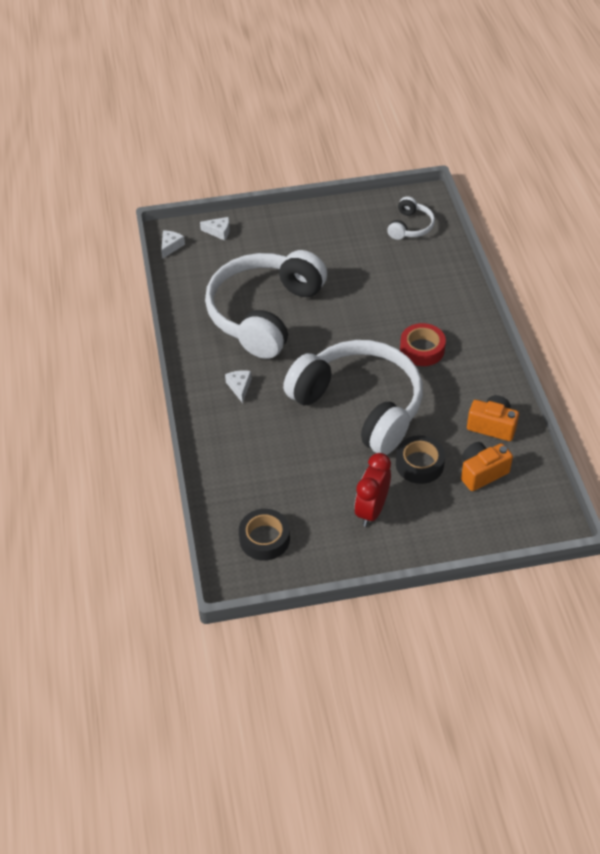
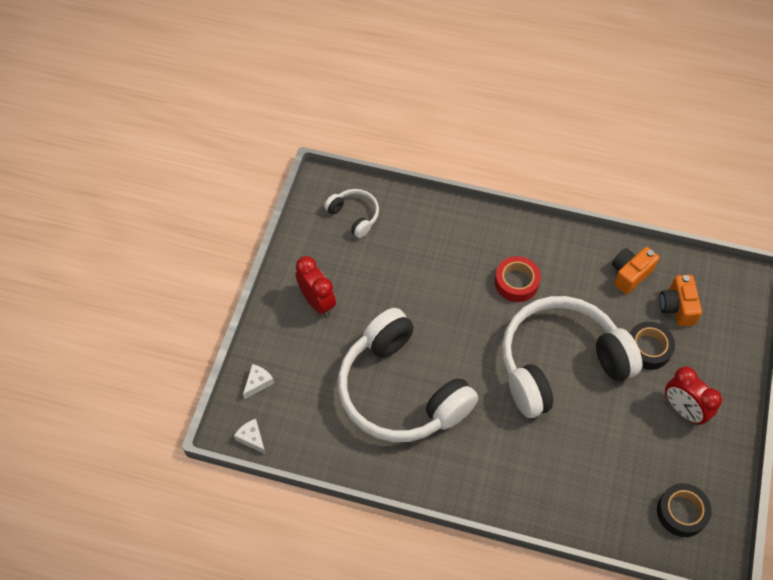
camera: 65 degrees left, 10 degrees up
(239, 387) = (488, 455): white cheese -> none
(312, 236) = (317, 302): none -> red clock

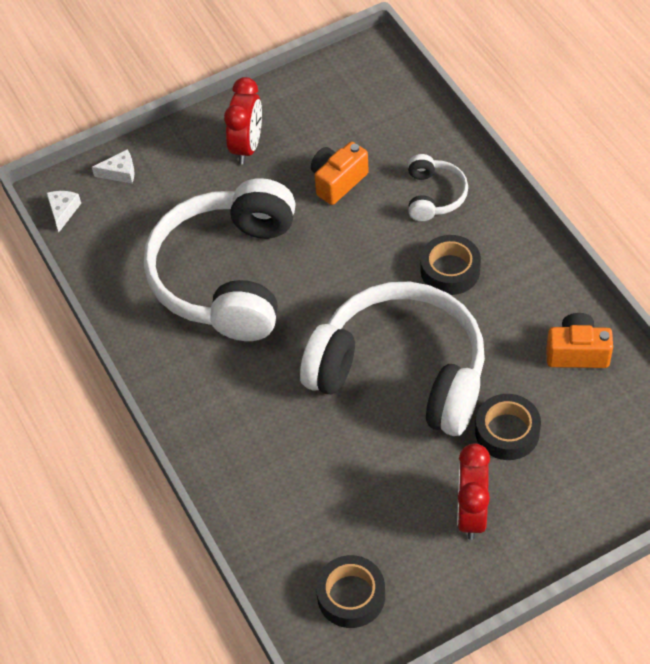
camera: 50 degrees right, 5 degrees down
(354, 215) = (369, 99): white headphones -> white headphones (434, 195)
(516, 282) = (450, 270): red tape -> black tape
(677, 307) = (588, 421): orange camera -> orange camera (338, 181)

